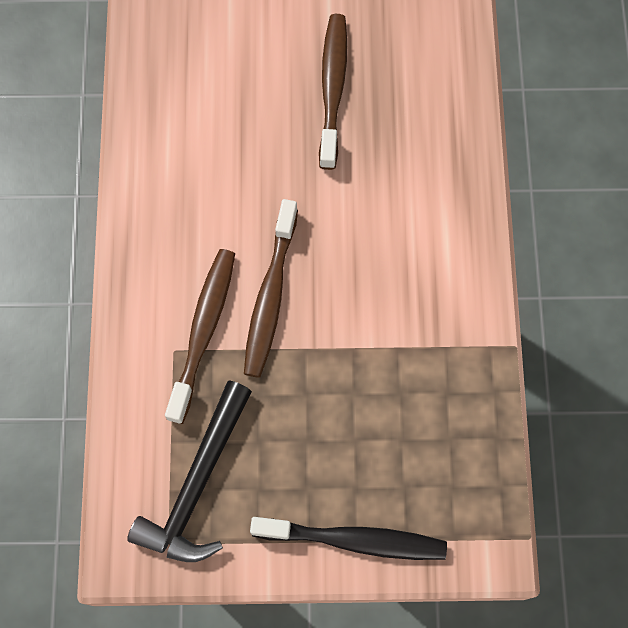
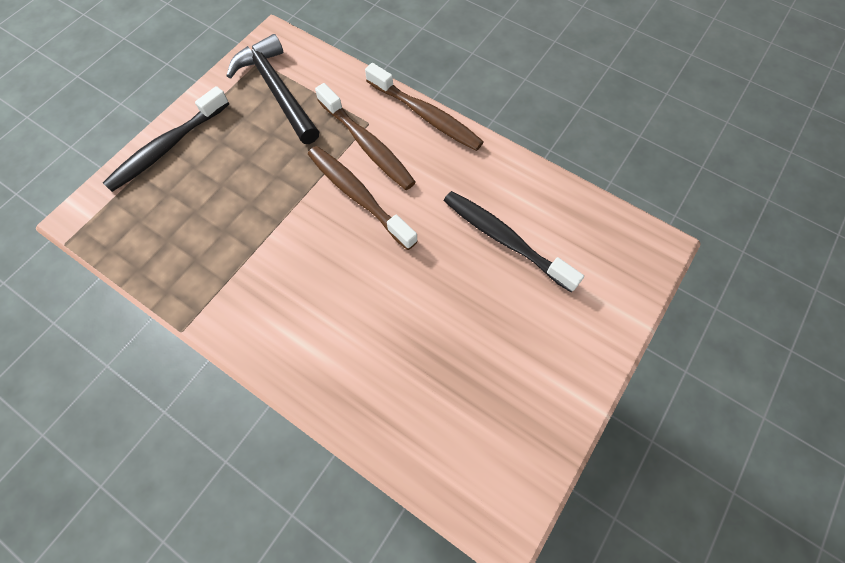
camera: 125 degrees right, 5 degrees down
(224, 139) = (504, 239): none -> black toothbrush
(333, 88) = (496, 347): brown toothbrush -> brown toothbrush (426, 115)

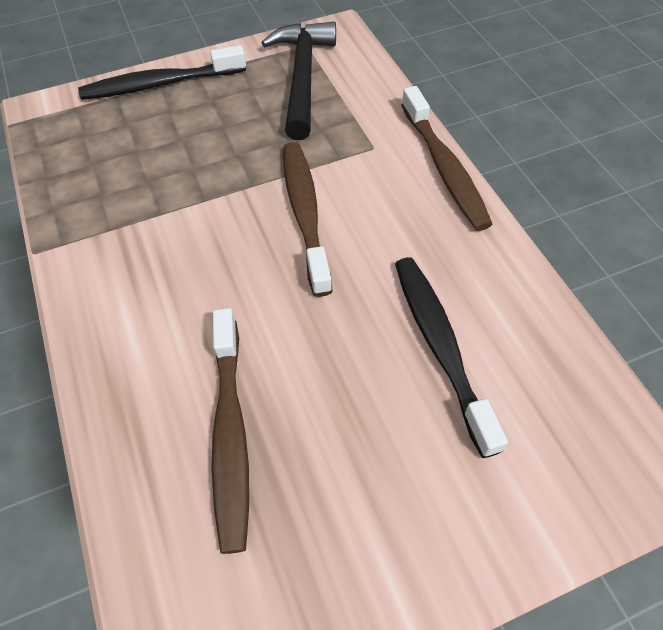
camera: 35 degrees right, 10 degrees down
(367, 145) = (355, 168): brown toothbrush -> brown toothbrush (230, 434)

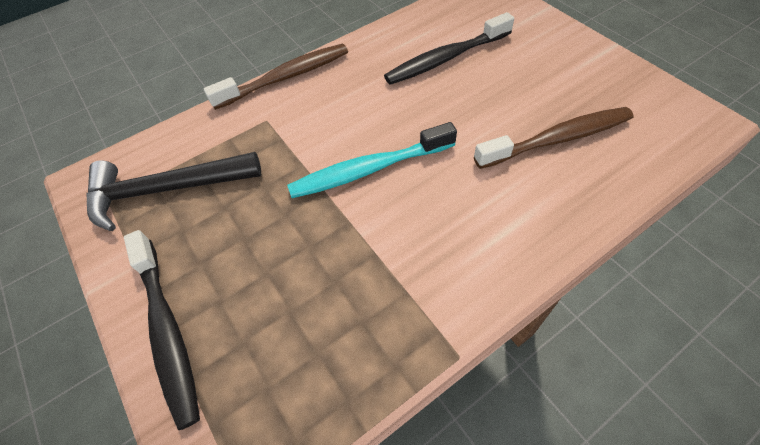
camera: 100 degrees left, 0 degrees up
(264, 224) = (368, 170): none -> turquoise toothbrush
(305, 213) = (350, 146): brown toothbrush -> none

